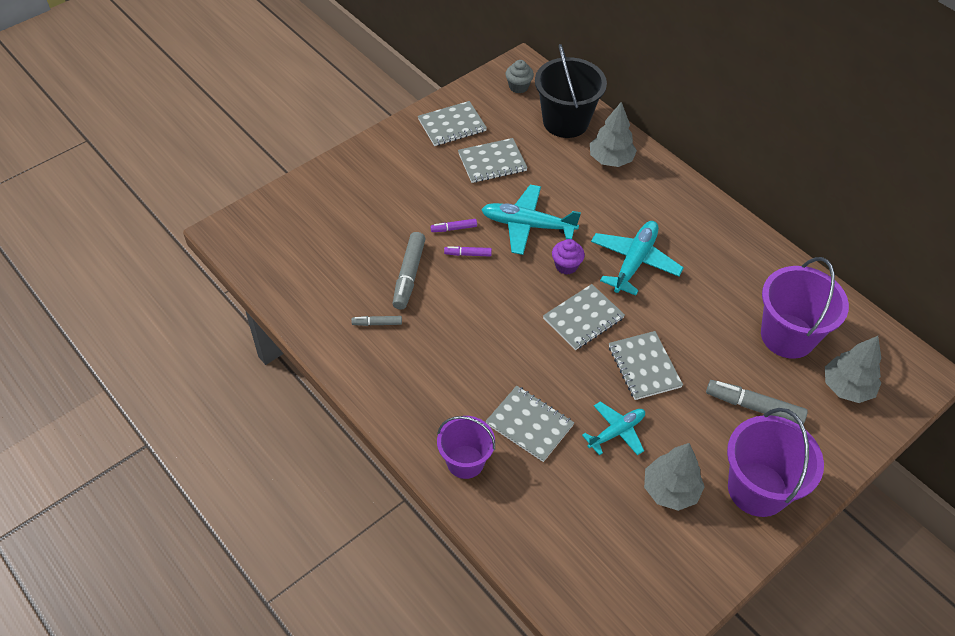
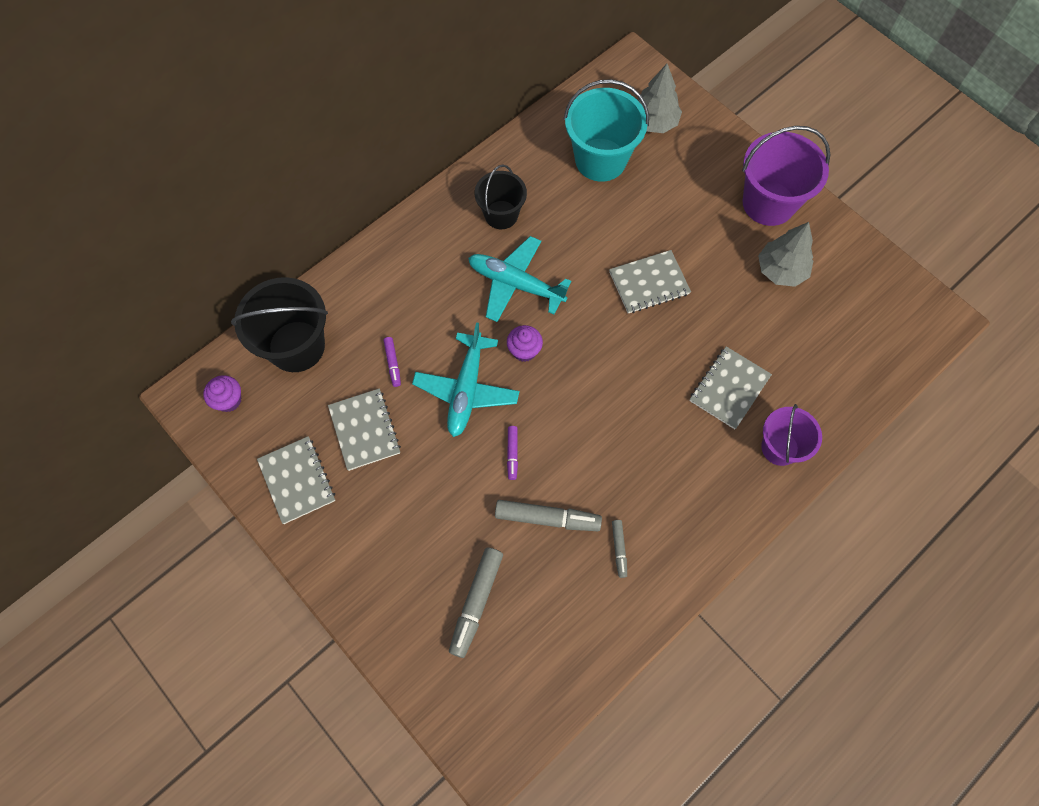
camera: 90 degrees left, 15 degrees up
(454, 228) = (473, 471): purple marker -> purple marker (393, 363)
(518, 87) = (229, 400): grey cupcake -> purple cupcake
(583, 318) = (594, 336): grey notebook -> none
(610, 160) = (363, 300): grey tree -> none
(616, 432) = (726, 311): turquoise plane -> none
(709, 254) = (501, 215): none -> black bucket
(754, 407) = (683, 196): grey marker -> grey marker (476, 602)
(787, 336) = (600, 160): purple bucket -> turquoise bucket

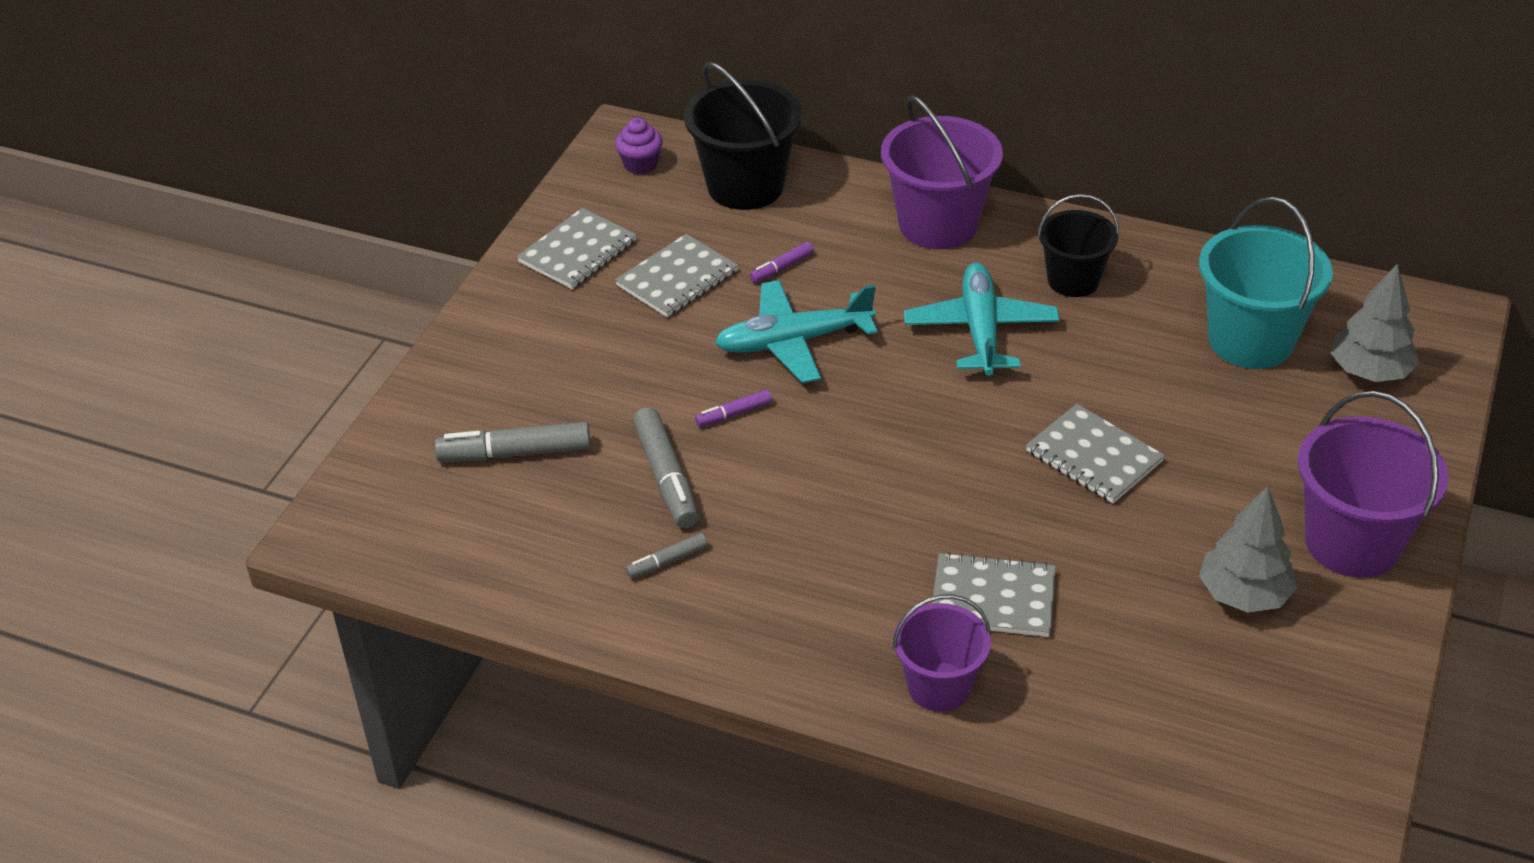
camera: 65 degrees right, 25 degrees down
(407, 257) = (938, 224): none -> purple bucket
(524, 350) = (889, 373): purple cupcake -> none

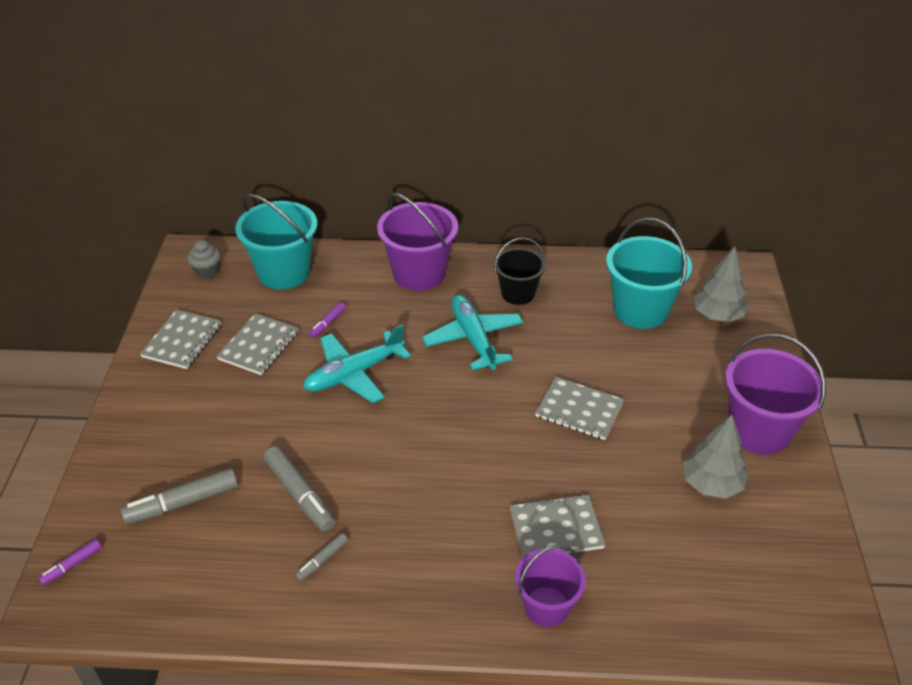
camera: 20 degrees left, 0 degrees up
(640, 165) = (207, 271): purple cupcake -> grey cupcake
(734, 414) = (331, 435): purple marker -> purple marker (72, 565)
(745, 186) = (284, 272): black bucket -> turquoise bucket

